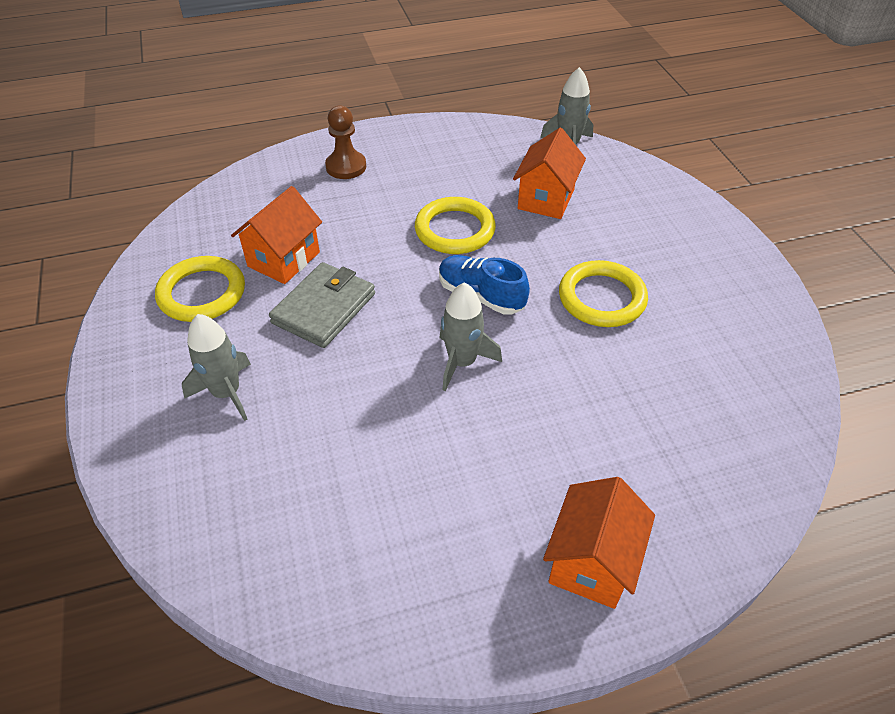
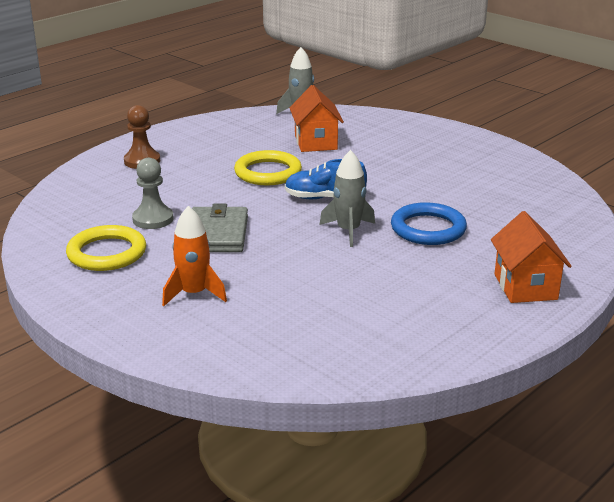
camera: 30 degrees left, 20 degrees down
(226, 393) = (194, 294): grey rocket -> orange rocket
(284, 259) = (153, 219): orange house -> grey pawn
(556, 398) = (428, 229): none -> blue ring
(602, 298) = (406, 178): yellow ring -> none

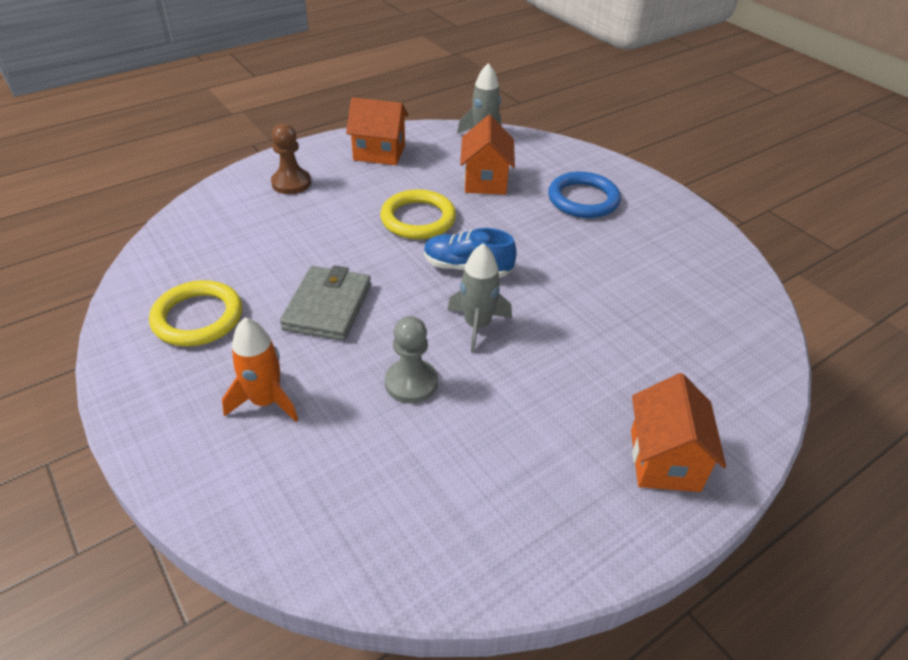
camera: 10 degrees right, 15 degrees up
(153, 219) = (268, 272): grey pawn -> grey pawn (411, 383)
(212, 133) = (379, 153): none -> orange house
(428, 229) = (571, 337): blue ring -> blue ring (583, 199)

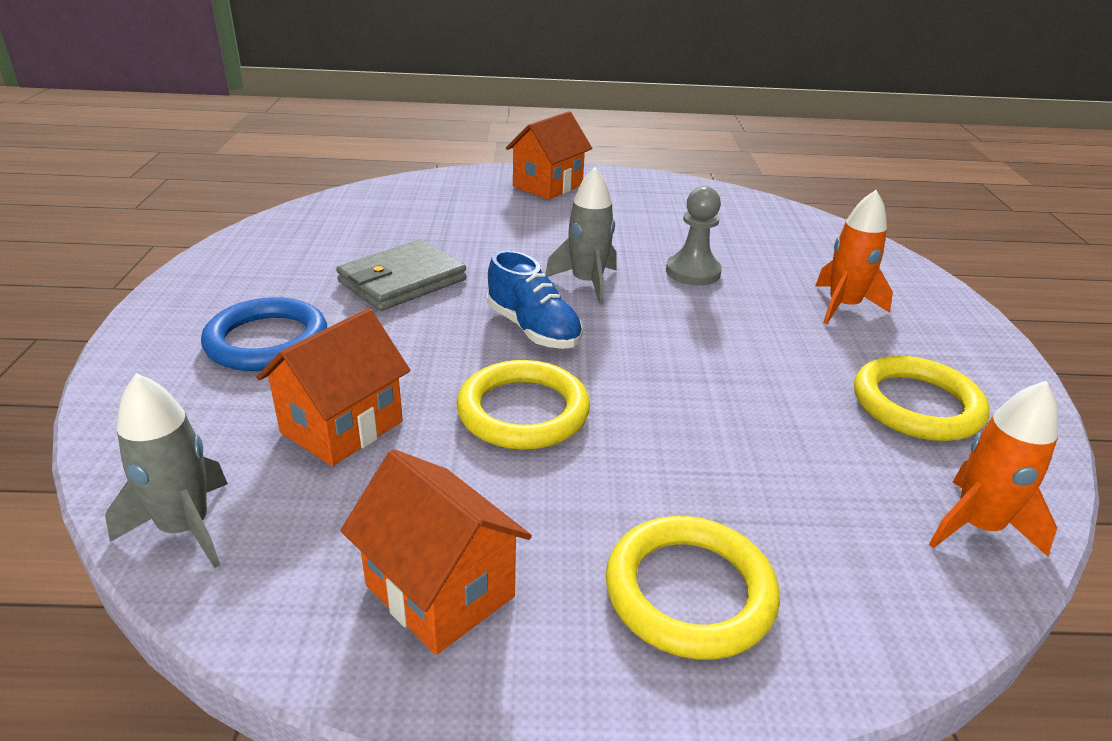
camera: 145 degrees left, 10 degrees down
(166, 253) = (977, 526): none -> orange rocket
(291, 183) = (689, 592): brown pawn -> yellow ring
(328, 307) = (738, 355): grey wallet -> grey wallet (402, 281)

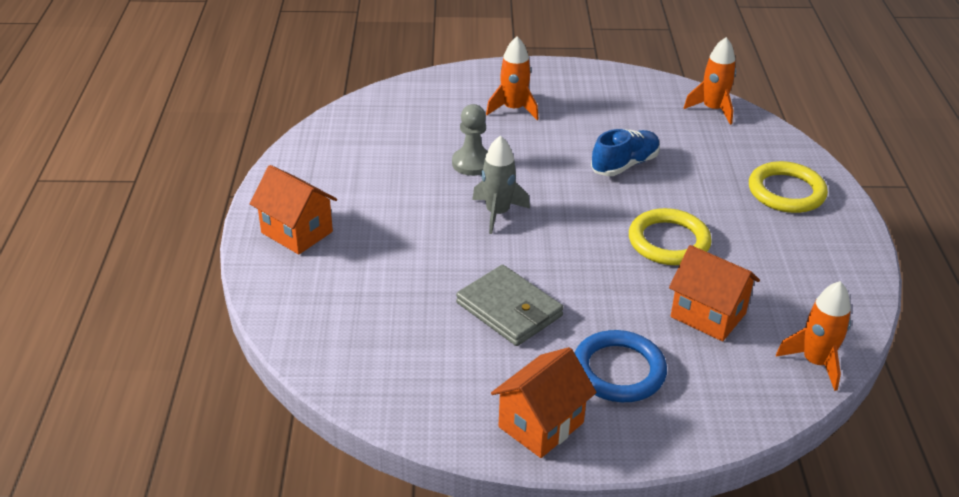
camera: 90 degrees left, 5 degrees up
(185, 528) = (815, 362): grey rocket -> orange rocket
(440, 591) = (818, 265): orange house -> orange house (541, 425)
(533, 329) = (571, 238): blue shoe -> blue shoe (624, 165)
(916, 405) = (620, 105): yellow ring -> none

